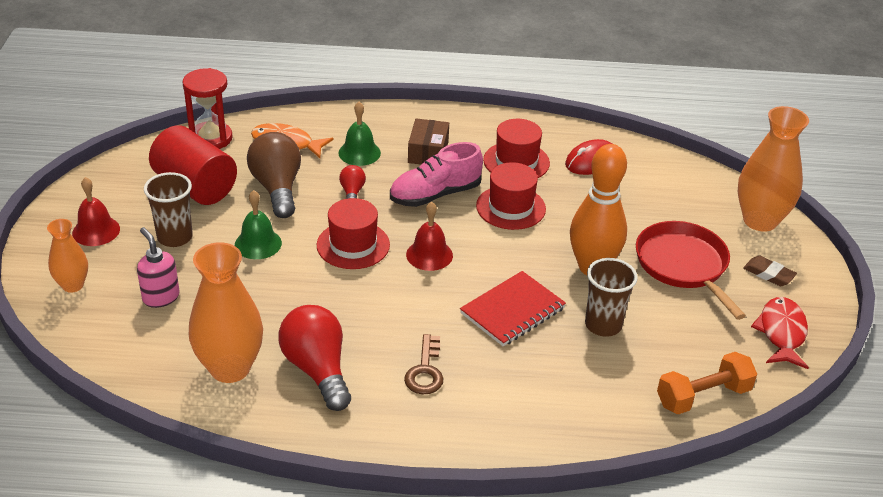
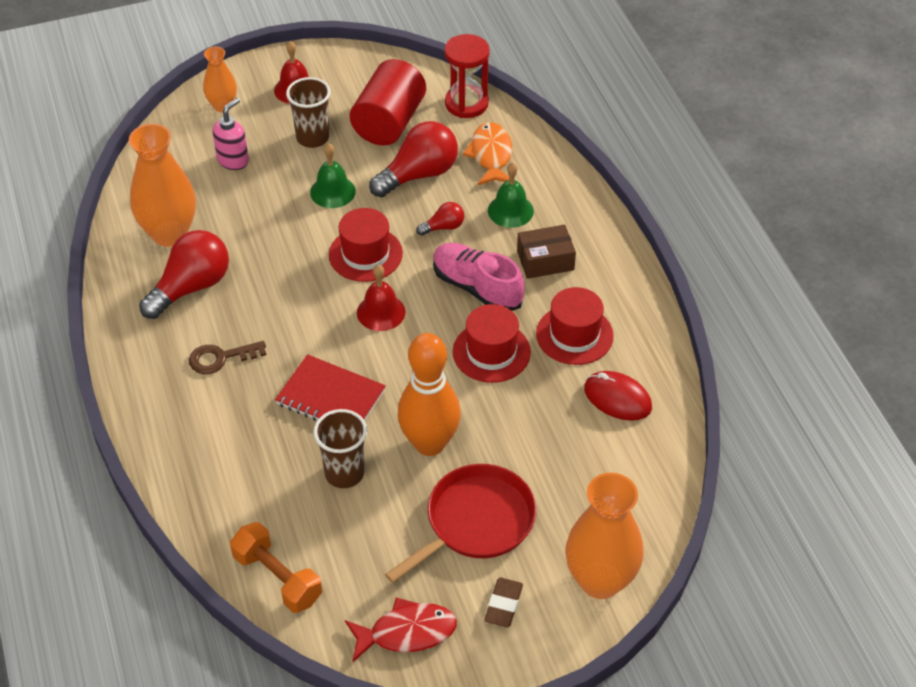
camera: 70 degrees right, 10 degrees up
(277, 188) = (419, 174): brown light bulb -> red light bulb

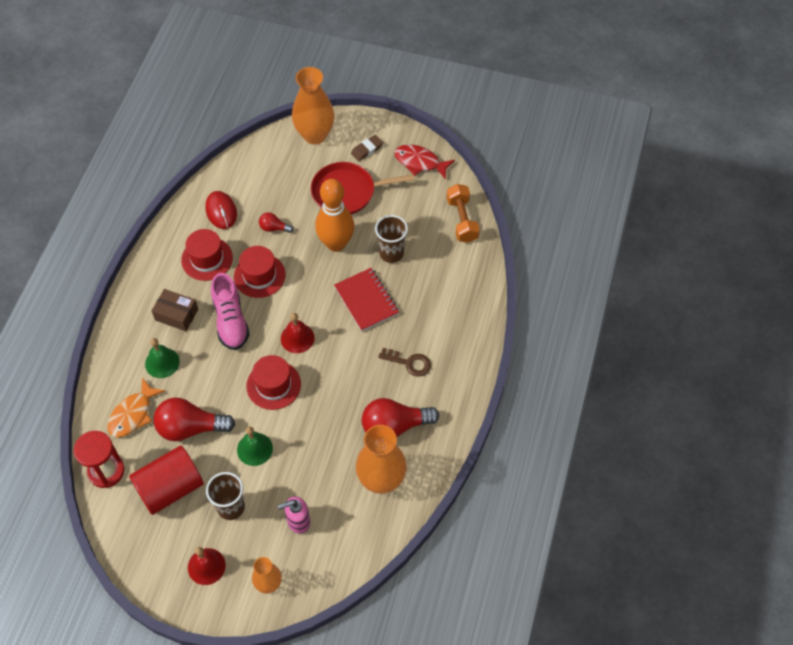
camera: 145 degrees left, 10 degrees up
(443, 227) = (211, 376): red light bulb -> red light bulb (274, 228)

